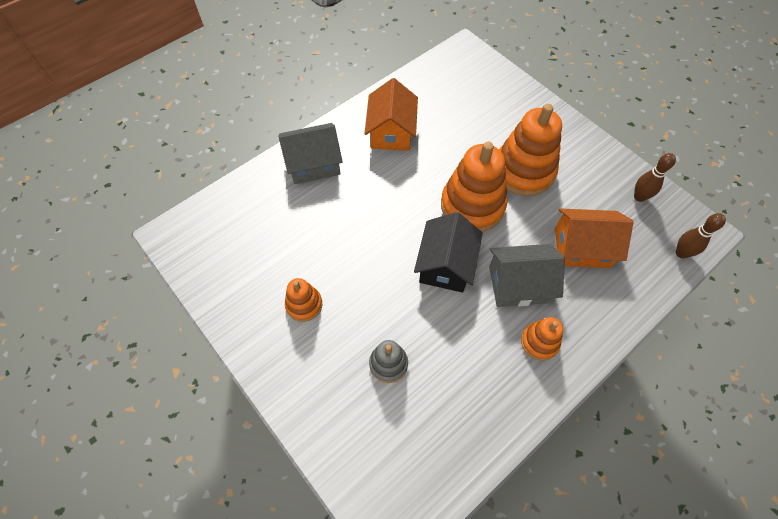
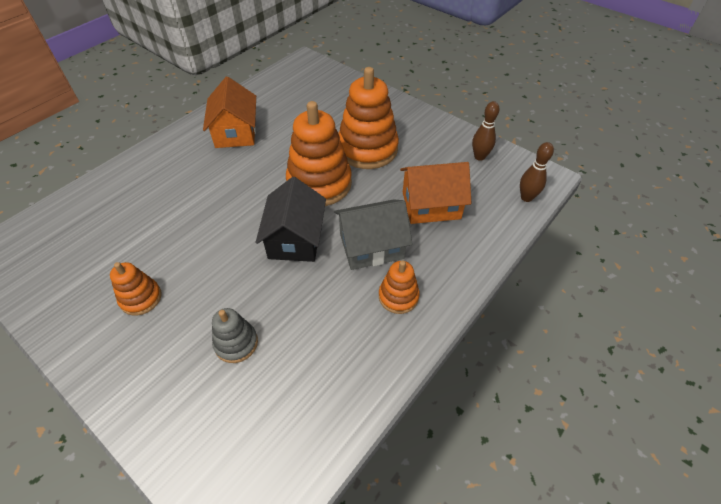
camera: 10 degrees left, 10 degrees down
(313, 164) = (155, 167): grey house -> none

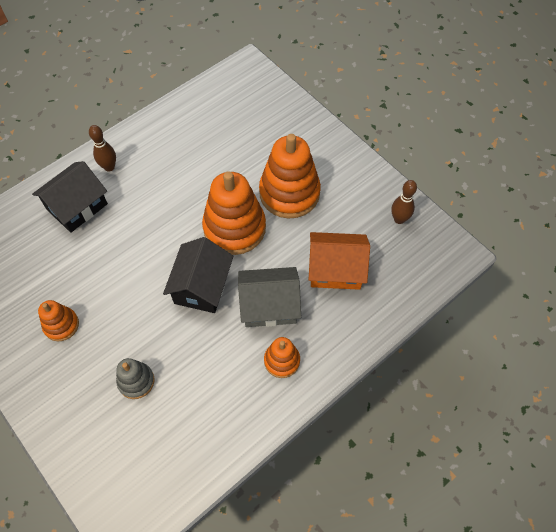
camera: 10 degrees right, 10 degrees up
(150, 186) = (77, 206): none -> black house
(235, 132) = (163, 153): orange house -> none
(526, 197) = (431, 275): brown bowling pin -> brown bowling pin (109, 167)

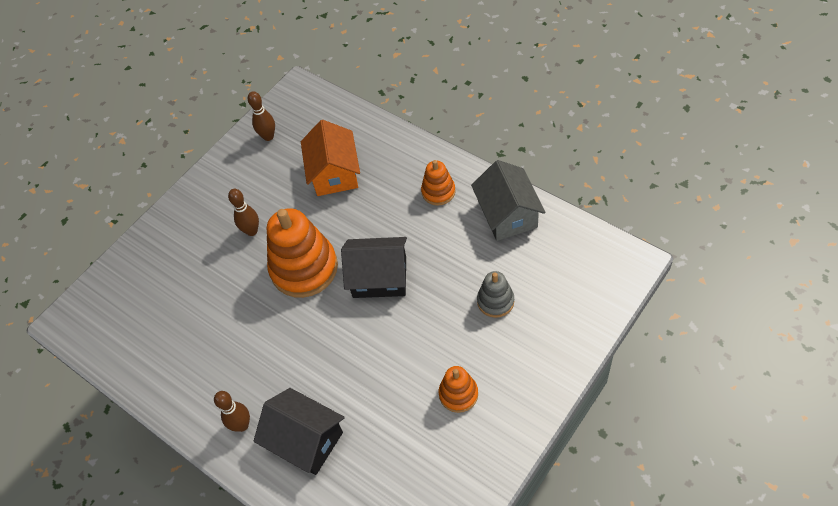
camera: 95 degrees left, 5 degrees down
(269, 305) = (385, 215): grey house -> grey house (507, 214)
(289, 193) = (252, 231): orange stacking toy -> brown bowling pin

